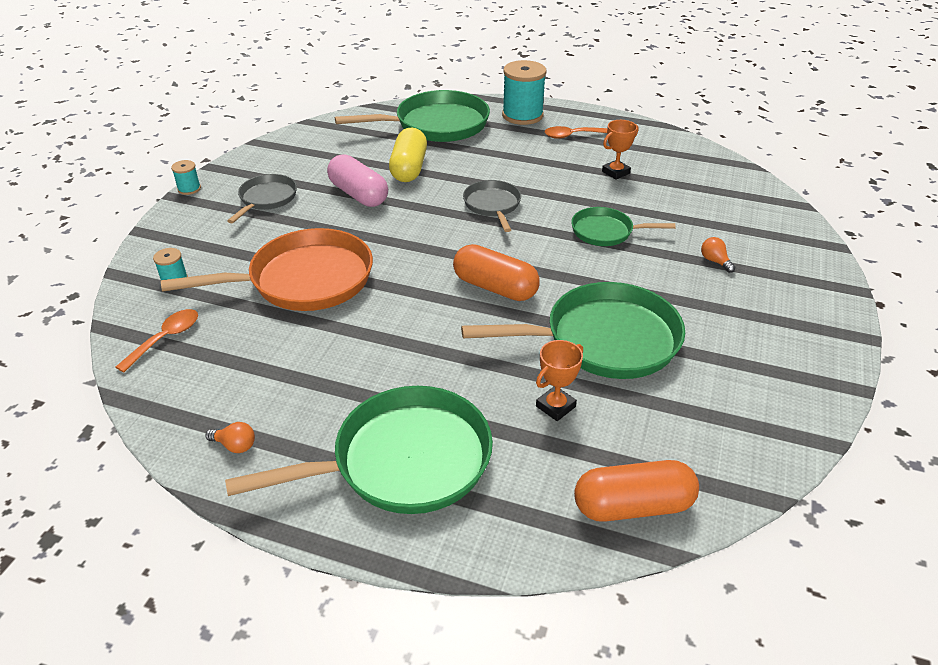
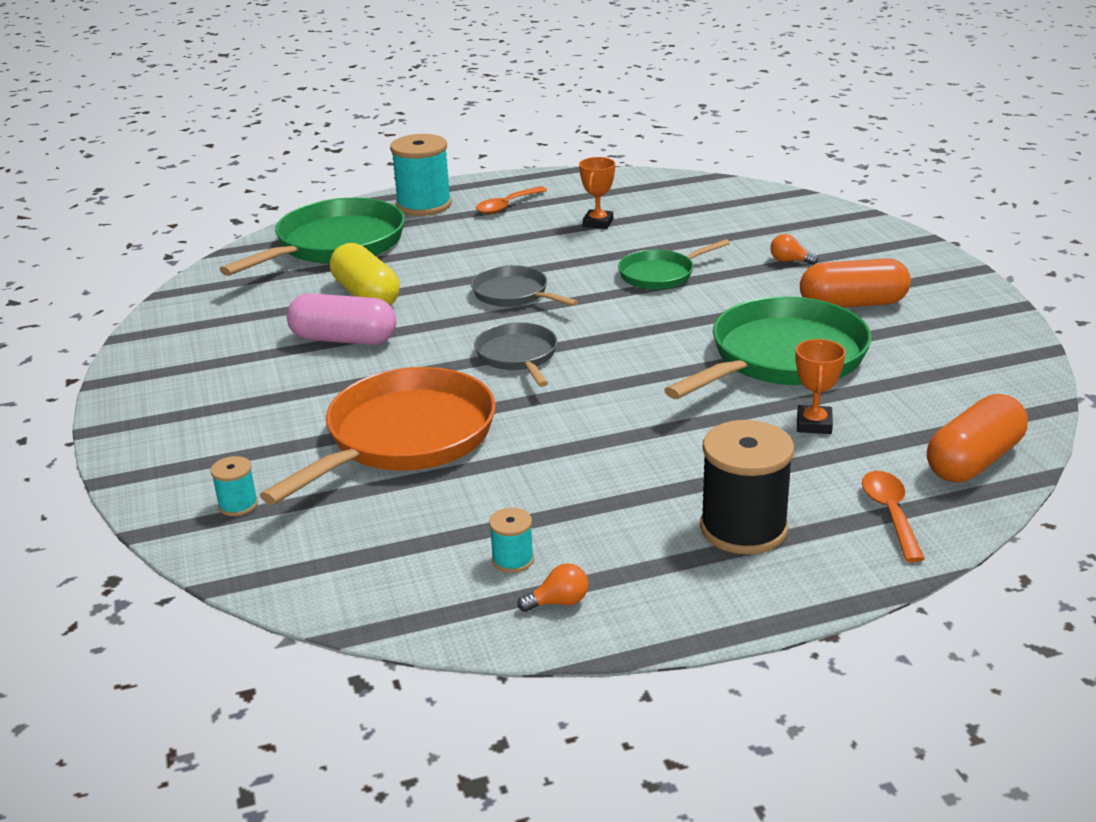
camera: 35 degrees left, 10 degrees down
(166, 338) = (321, 559): orange spoon -> orange spoon (890, 513)
(189, 189) = (102, 415): turquoise spool -> turquoise spool (512, 560)
(266, 199) = (230, 385): grey pan -> grey pan (518, 356)
(403, 461) = (743, 528): green pan -> black spool
(495, 287) = (622, 360): orange capsule -> orange capsule (853, 304)

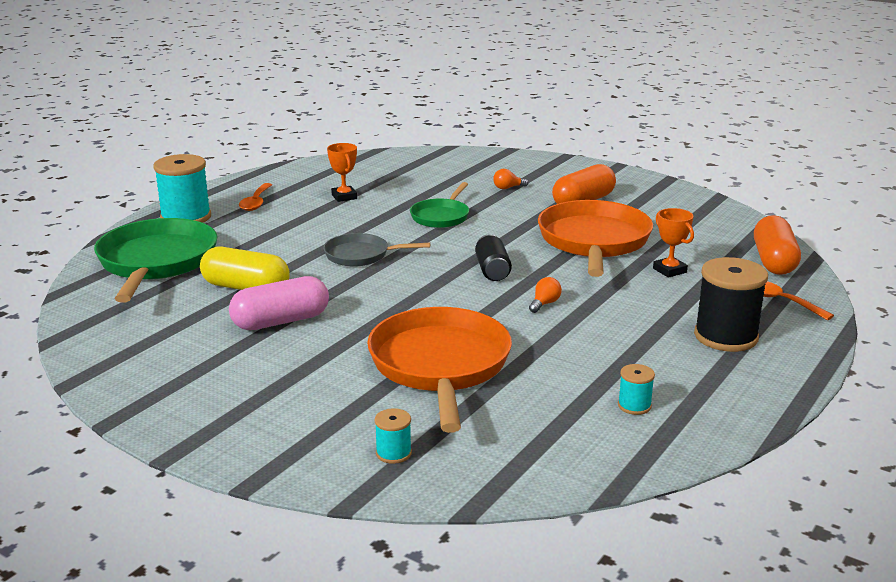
camera: 40 degrees left, 5 degrees down
(518, 356) = (431, 291): grey pan -> none
(558, 602) = (699, 416): orange light bulb -> orange light bulb (544, 304)
(614, 354) = (492, 270): none -> black can
(782, 358) = (594, 241): green pan -> orange pan

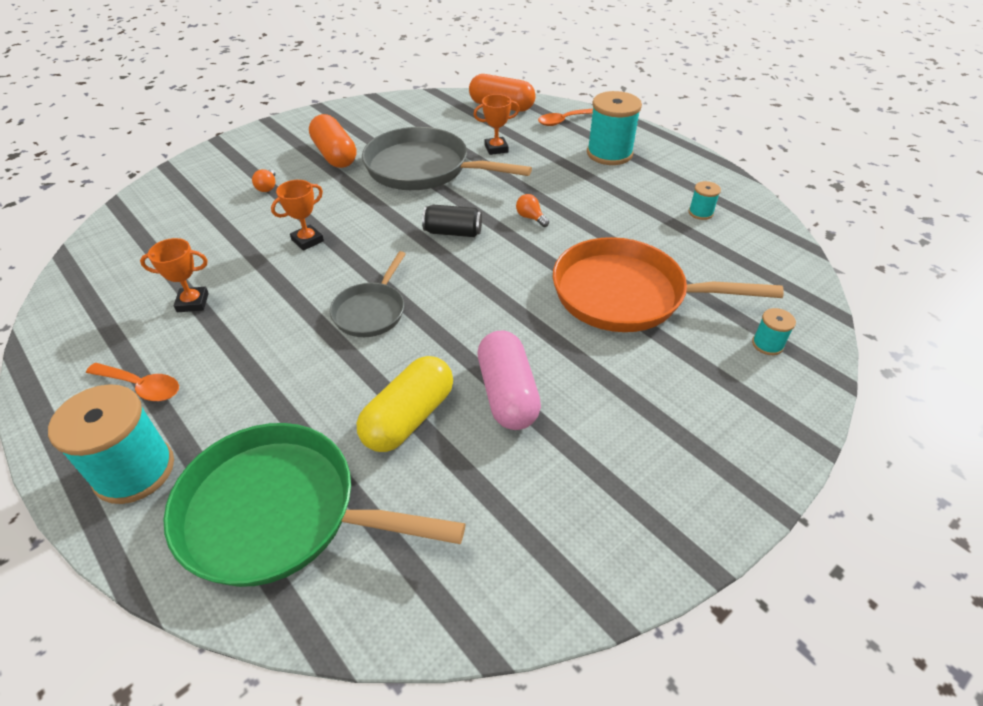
camera: 75 degrees left, 20 degrees up
(441, 216) = (307, 240): green pan -> orange trophy
(594, 241) = (423, 169): orange pan -> grey pan
(725, 336) = (609, 153): black spool -> turquoise spool

